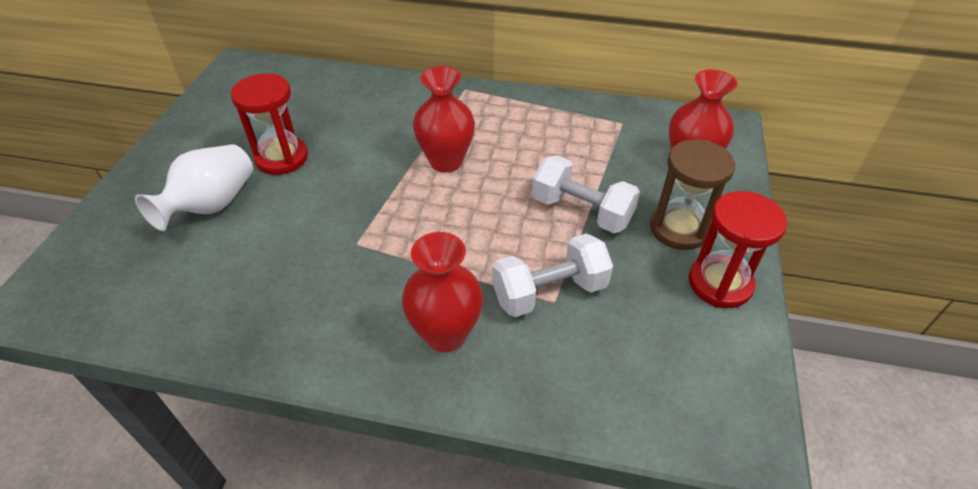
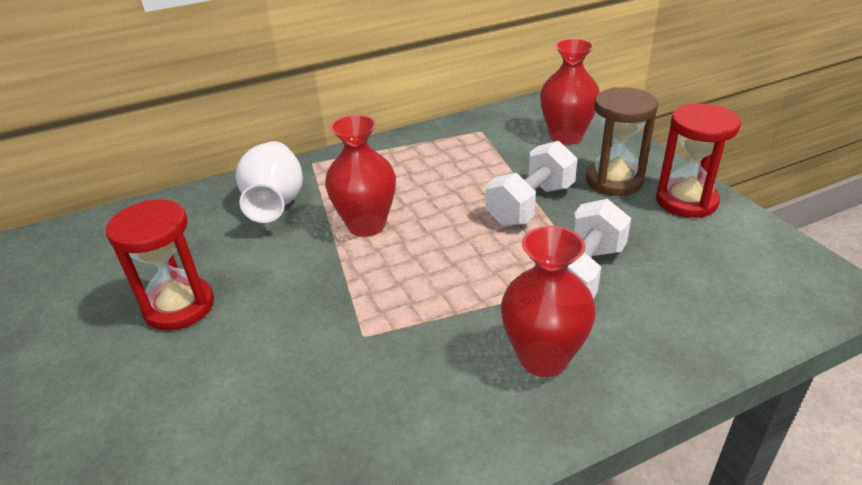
camera: 35 degrees left, 10 degrees down
(212, 205) = (142, 395): white vase -> white vase (275, 203)
(581, 211) = (530, 205): white dumbbell -> white dumbbell turned 45 degrees counterclockwise

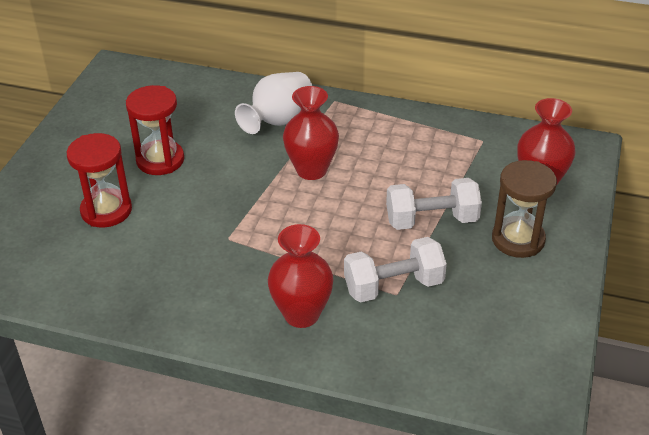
camera: 40 degrees right, 5 degrees up
(686, 201) = (544, 287): red hourglass -> red hourglass (106, 210)

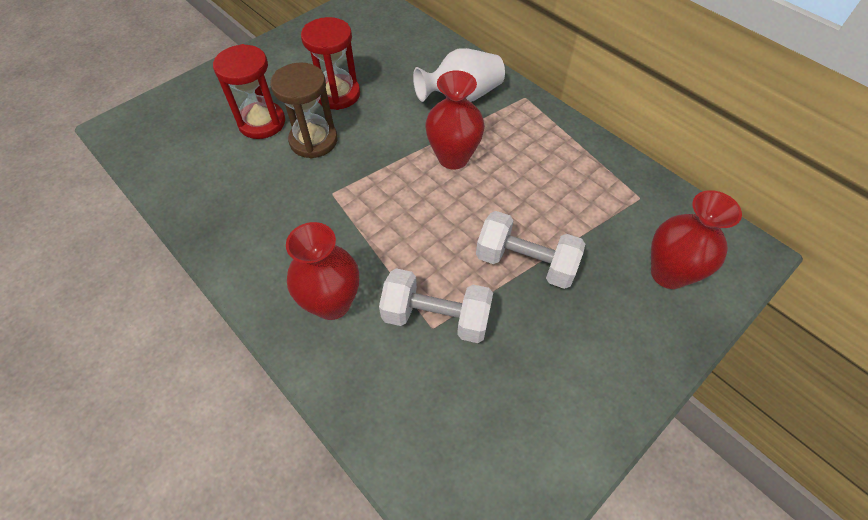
camera: 30 degrees right, 15 degrees up
(518, 239) = (599, 329): brown hourglass -> brown hourglass (313, 141)

